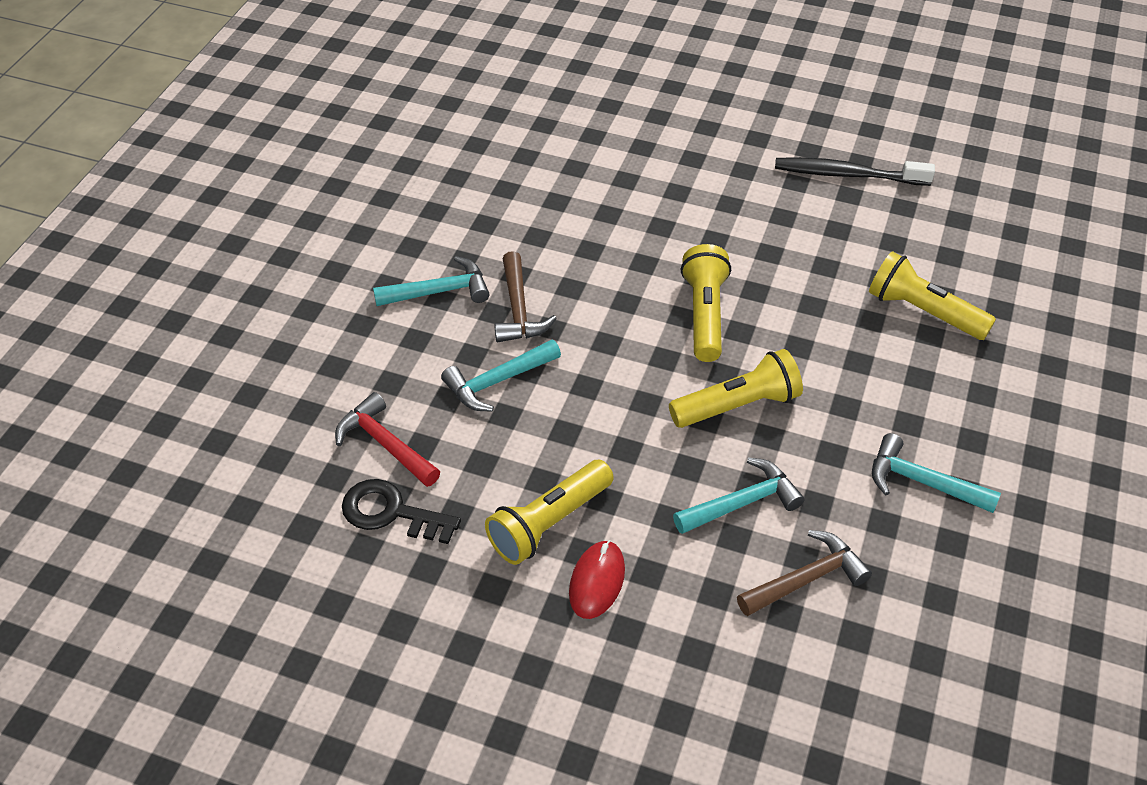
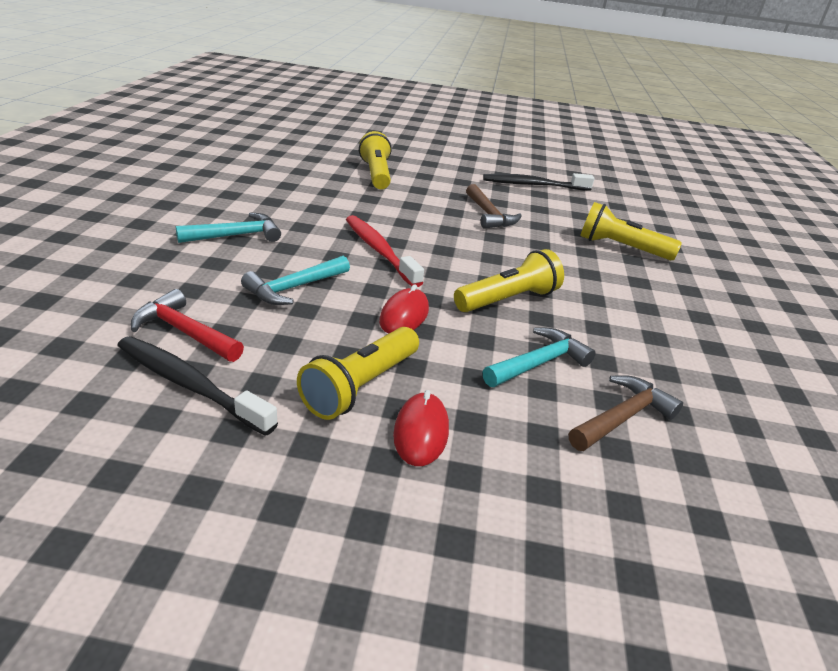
camera: 15 degrees left, 15 degrees down
(391, 512) = (190, 385): black key -> black toothbrush
(518, 310) = (307, 246): brown hammer -> brown hammer (489, 215)
(603, 319) = (379, 251): none -> red toothbrush
(611, 428) = (404, 315): none -> red mouse
(705, 315) = (461, 249): yellow flashlight -> yellow flashlight (376, 174)
(921, 482) = (679, 343): turquoise hammer -> none

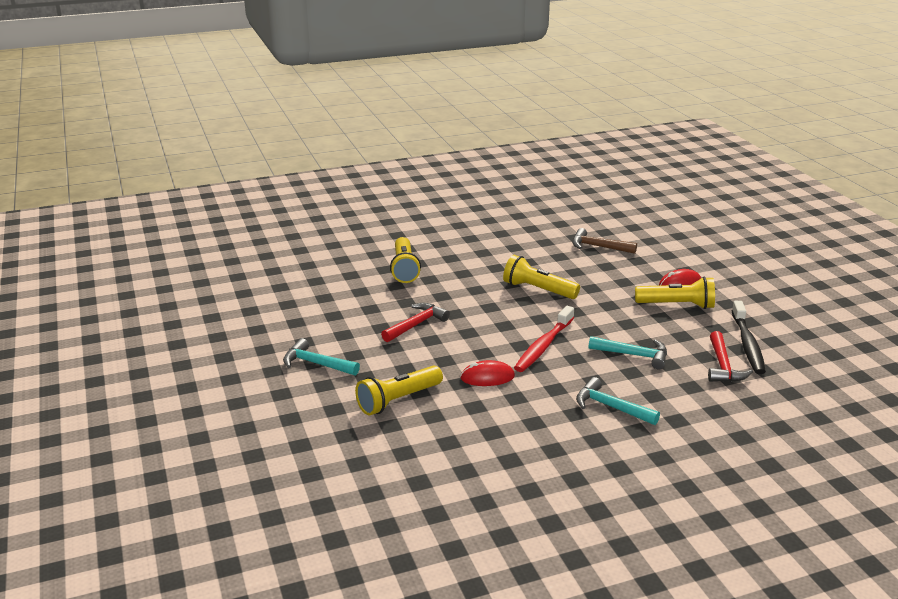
camera: 115 degrees left, 5 degrees down
(404, 315) = (604, 313): red mouse -> red mouse (487, 377)
(489, 215) = (416, 324): brown hammer -> red hammer
(534, 185) = (315, 321): black toothbrush -> none
(539, 363) = (587, 270): turquoise hammer -> turquoise hammer (316, 364)

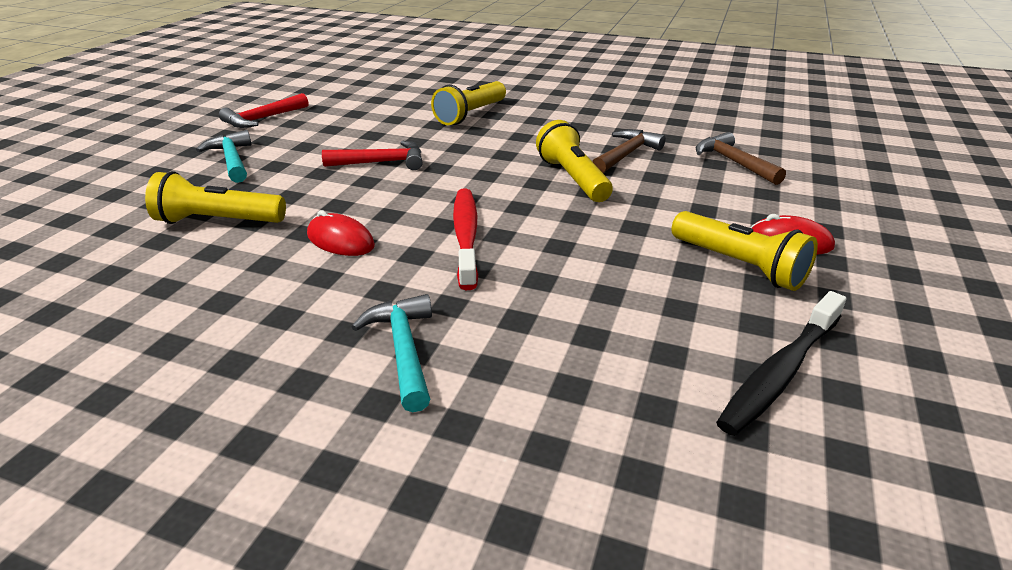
camera: 40 degrees right, 5 degrees up
(540, 263) = (626, 154): none -> brown hammer
(543, 346) = (466, 236): red toothbrush -> red toothbrush turned 105 degrees clockwise
(634, 355) = (560, 300): turquoise hammer -> none
(723, 366) = (677, 384): red hammer -> red hammer (262, 119)

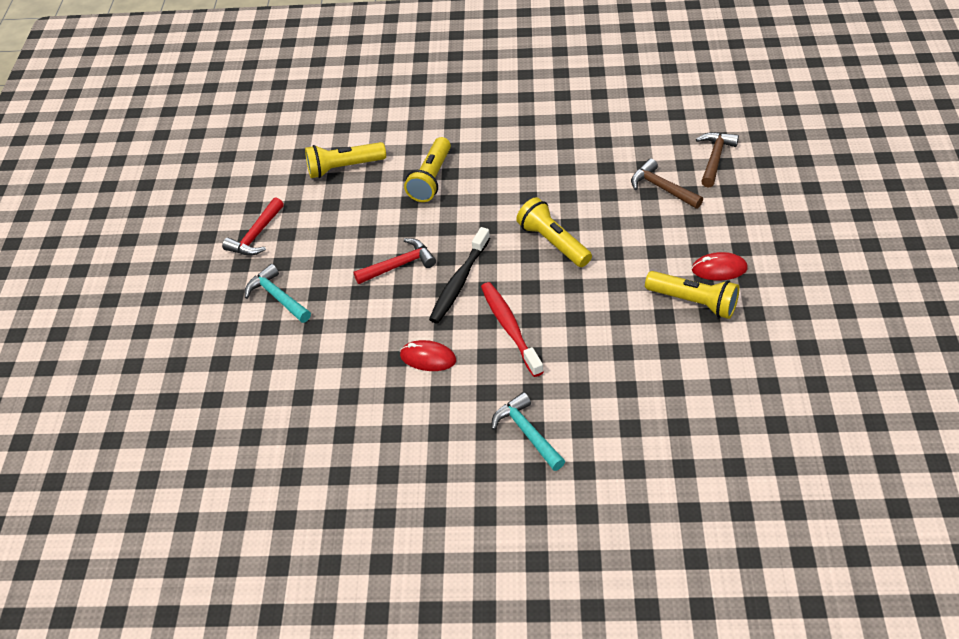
camera: 15 degrees left, 15 degrees up
(218, 221) = (327, 366): yellow flashlight -> yellow flashlight (344, 167)
(626, 154) = (580, 200): brown hammer -> brown hammer (715, 158)
(780, 372) = (735, 382): black toothbrush -> black toothbrush (459, 282)

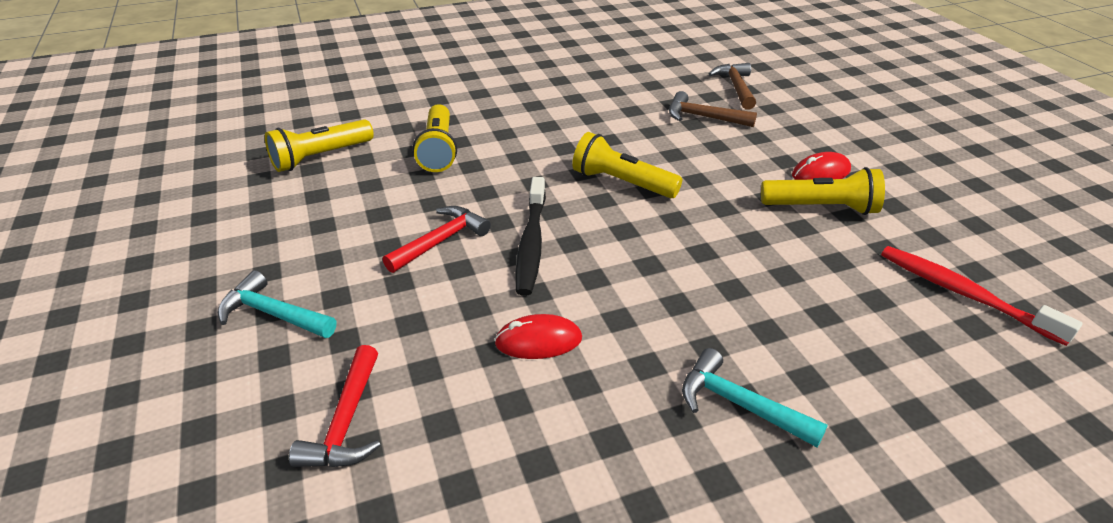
camera: 25 degrees left, 10 degrees down
(256, 236) = (217, 247): red hammer -> red hammer (346, 422)
(510, 328) = (628, 279): red toothbrush -> red toothbrush (964, 294)

